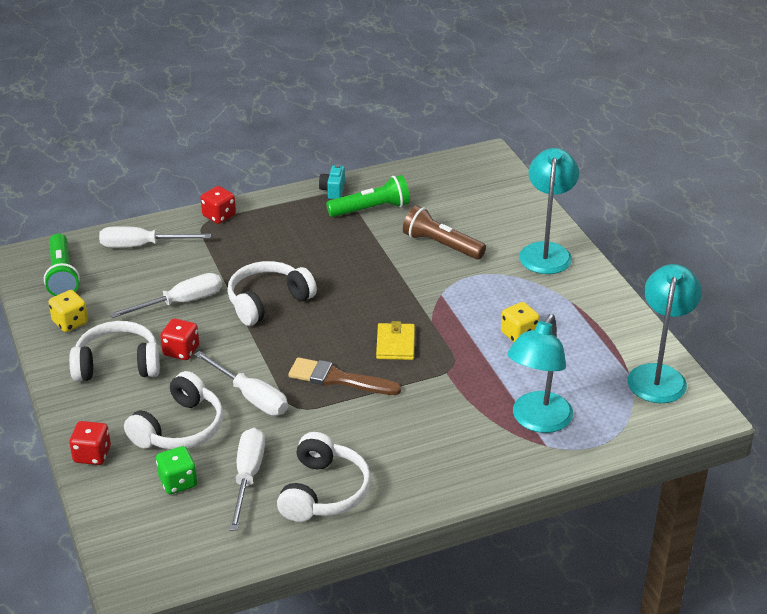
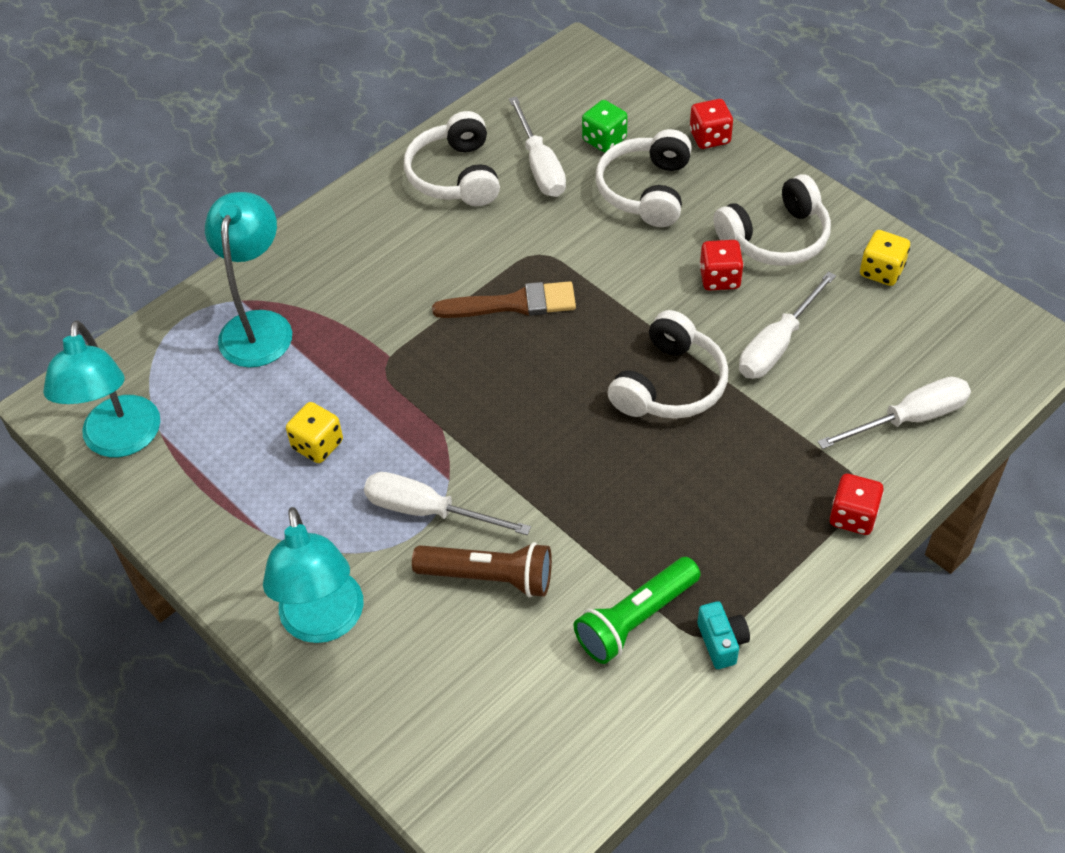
camera: 160 degrees right, 15 degrees up
(62, 275) = (961, 333): green flashlight -> none
(251, 397) = (597, 249): white screwdriver -> white screwdriver (427, 511)
(395, 344) = (470, 375): yellow wallet -> none

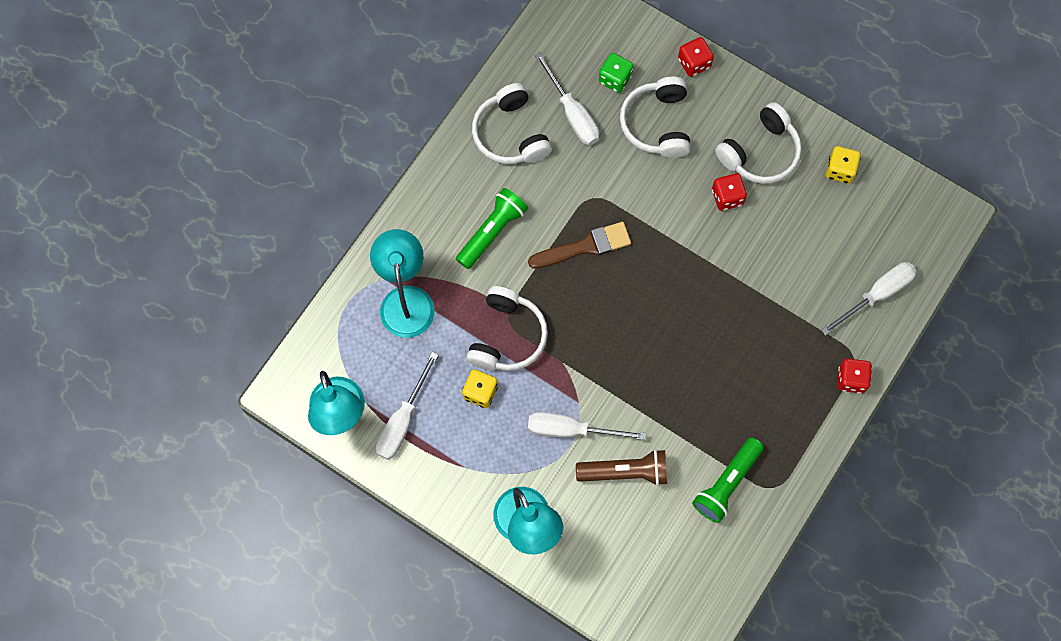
camera: 15 degrees left, 20 degrees up
(397, 271) = (492, 232): none -> green flashlight
(670, 384) = (711, 296): white headphones -> white headphones (507, 336)
(722, 642) = (784, 489): turquoise camera -> none
(777, 345) = (778, 249): white screwdriver -> white screwdriver (402, 420)

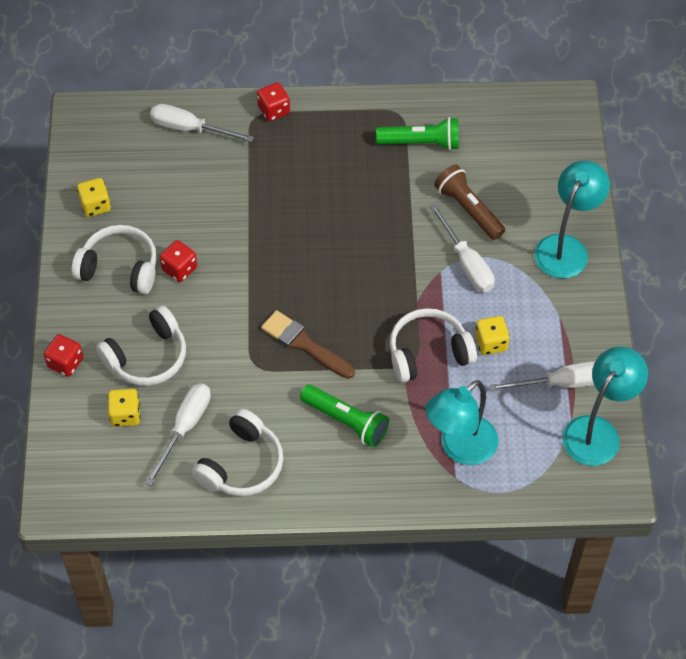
camera: 125 degrees left, 15 degrees down
(492, 232) = (346, 421): green flashlight -> green flashlight turned 150 degrees counterclockwise
(615, 79) = (125, 415): green dice -> yellow dice

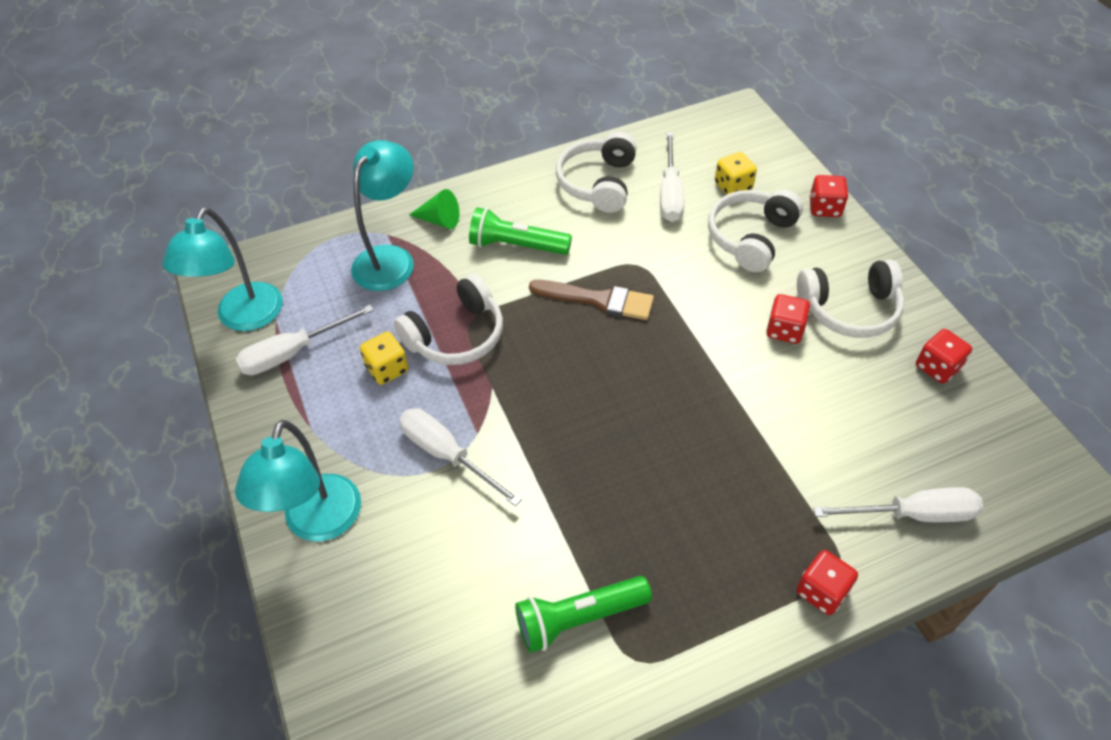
camera: 160 degrees right, 5 degrees down
(95, 205) = (937, 367): yellow dice -> red dice
(403, 475) = (439, 220): none -> green cone
(468, 210) = (470, 532): brown flashlight -> none

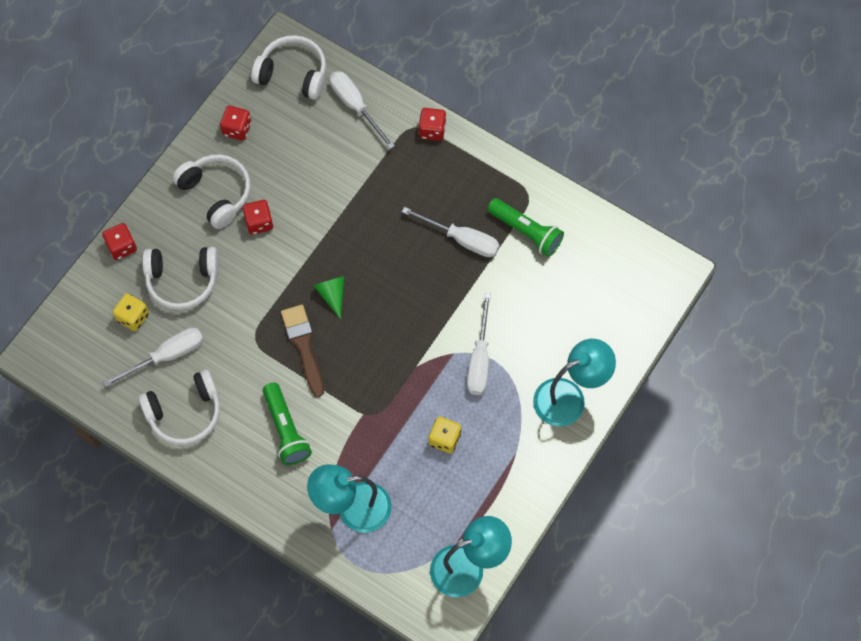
camera: 125 degrees left, 15 degrees up
(293, 353) = (472, 509): white screwdriver -> white screwdriver (462, 239)
(439, 220) = (294, 501): green cone -> green cone (332, 294)
(456, 335) = (390, 415): white headphones -> white headphones (293, 74)

